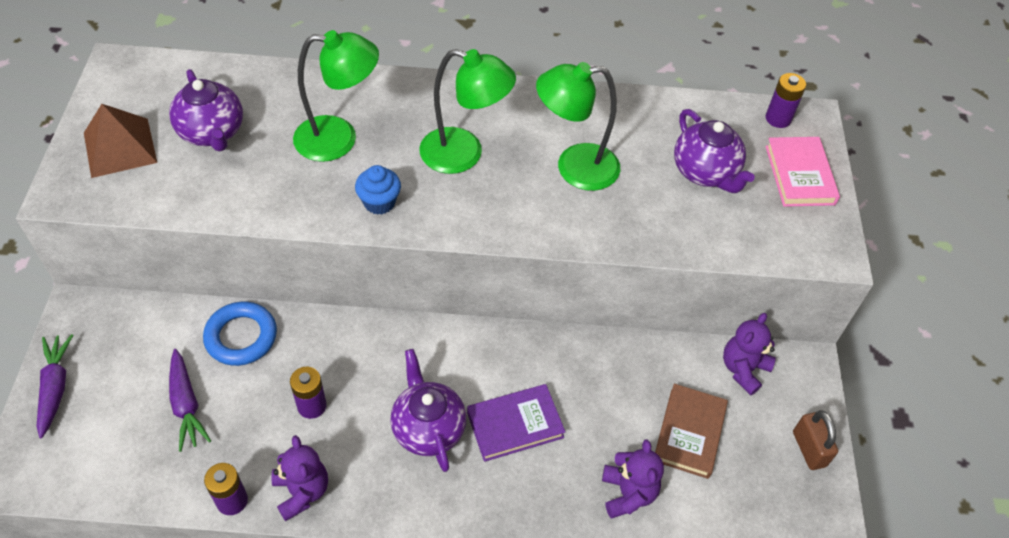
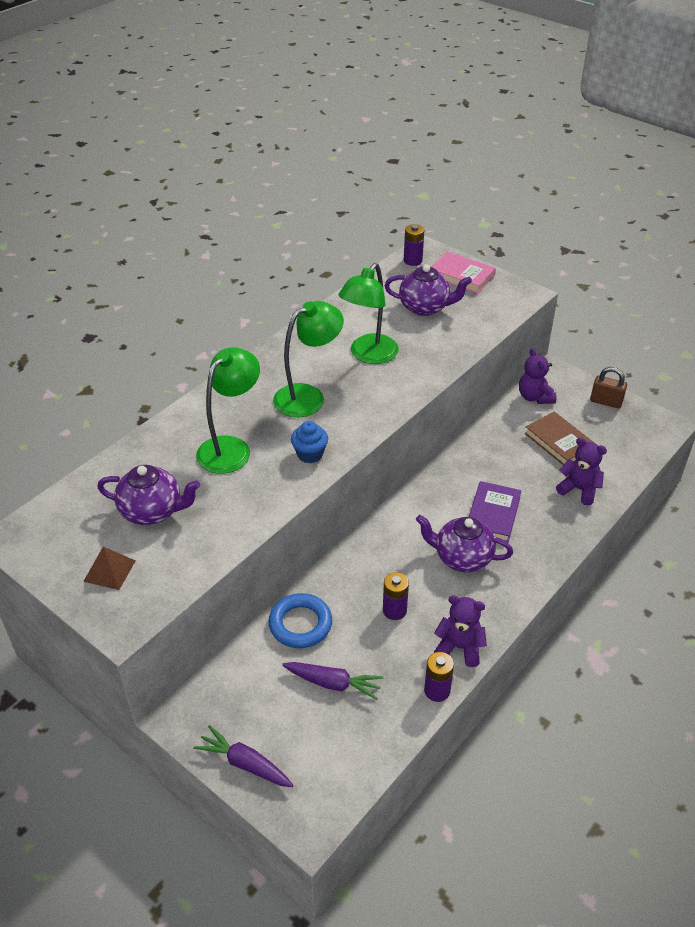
camera: 50 degrees left, 10 degrees down
(120, 147) = (109, 570): brown pyramid -> brown pyramid, size x0.65

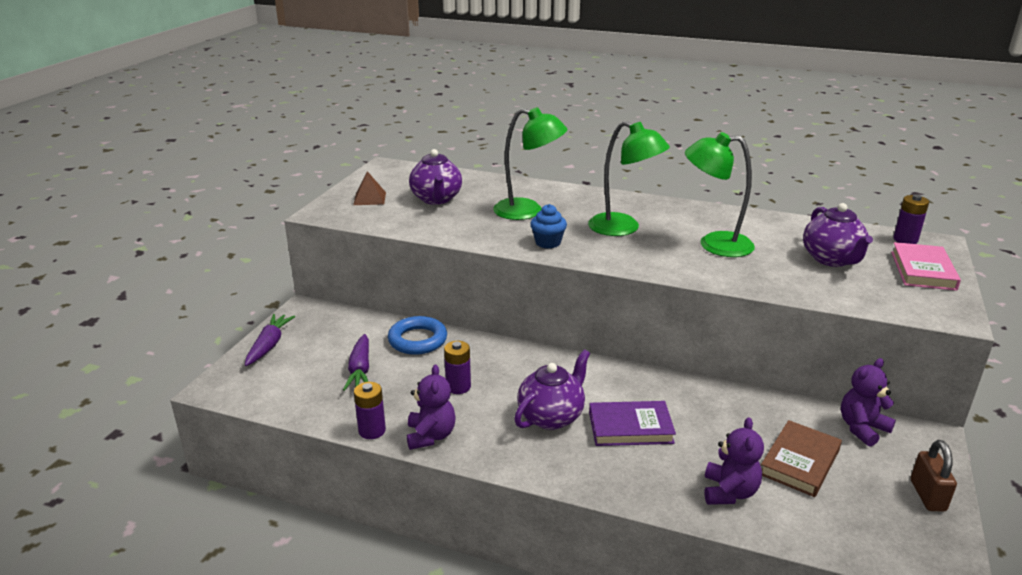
camera: 70 degrees right, 15 degrees down
(462, 558) = (551, 416): purple teapot -> purple teapot turned 45 degrees clockwise

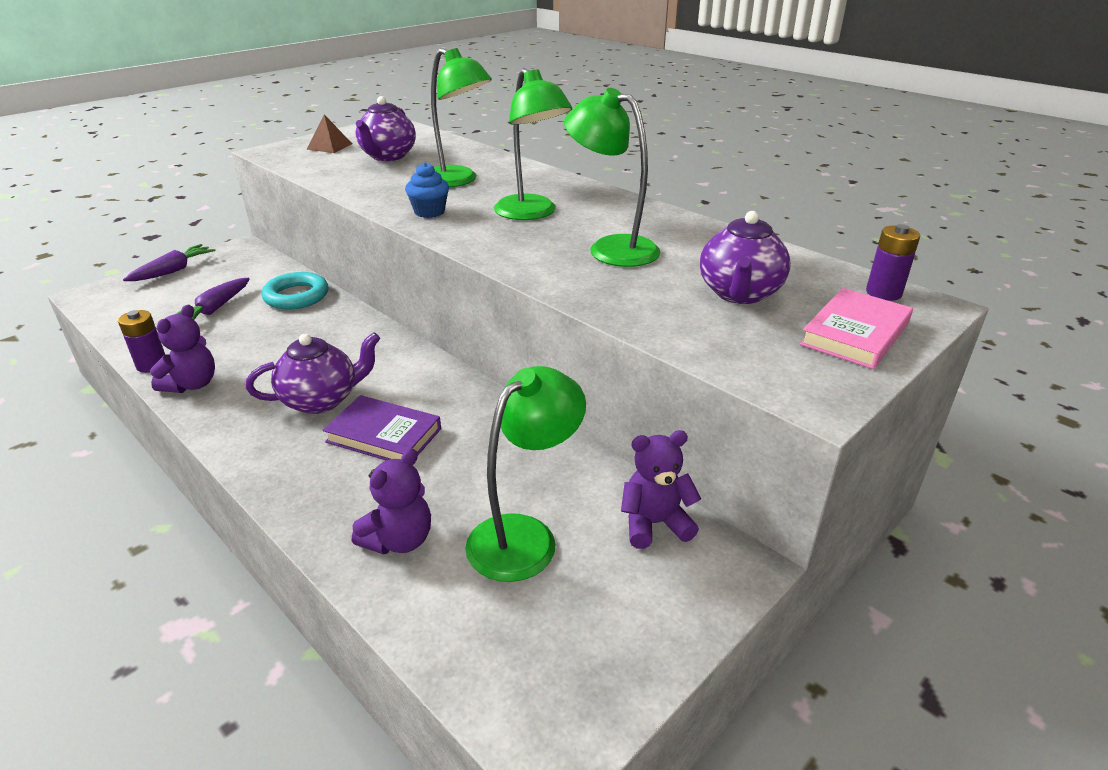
camera: 25 degrees right, 5 degrees up
(417, 340) = (296, 296): blue ring -> turquoise ring
(458, 387) = (275, 347): purple battery -> none
(799, 462) = (524, 536): brown book -> green lamp
(927, 495) = (642, 638): brown padlock -> none

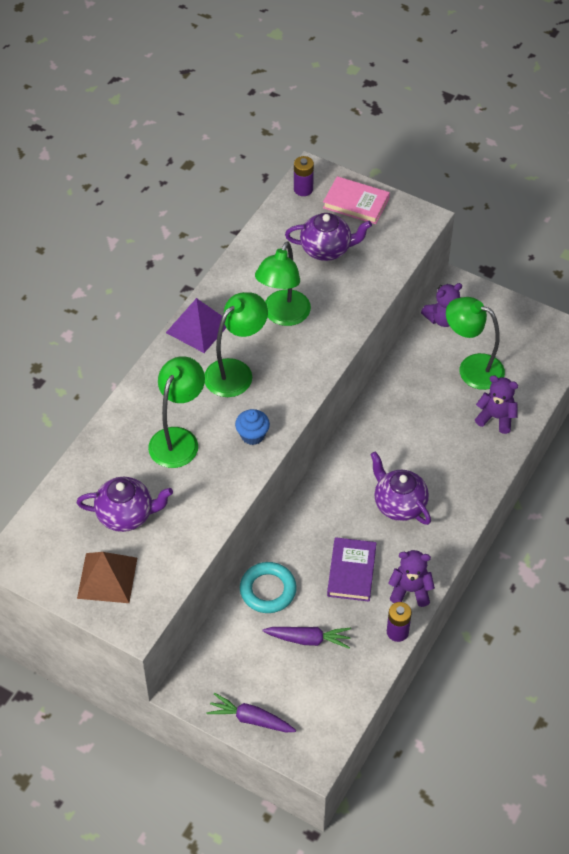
camera: 105 degrees left, 20 degrees up
(329, 146) = (107, 577): brown pyramid -> brown pyramid, size x1.55
(384, 435) = (420, 456): purple book -> purple book (351, 571)
(614, 202) = (198, 327): none -> purple pyramid
(654, 523) = (442, 319): purple teddy bear -> purple teddy bear turned 90 degrees counterclockwise

